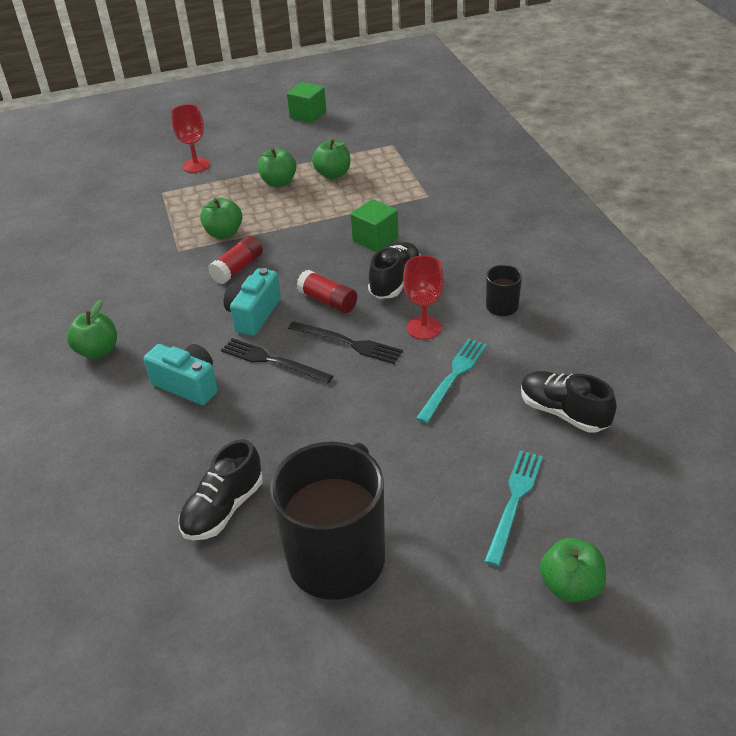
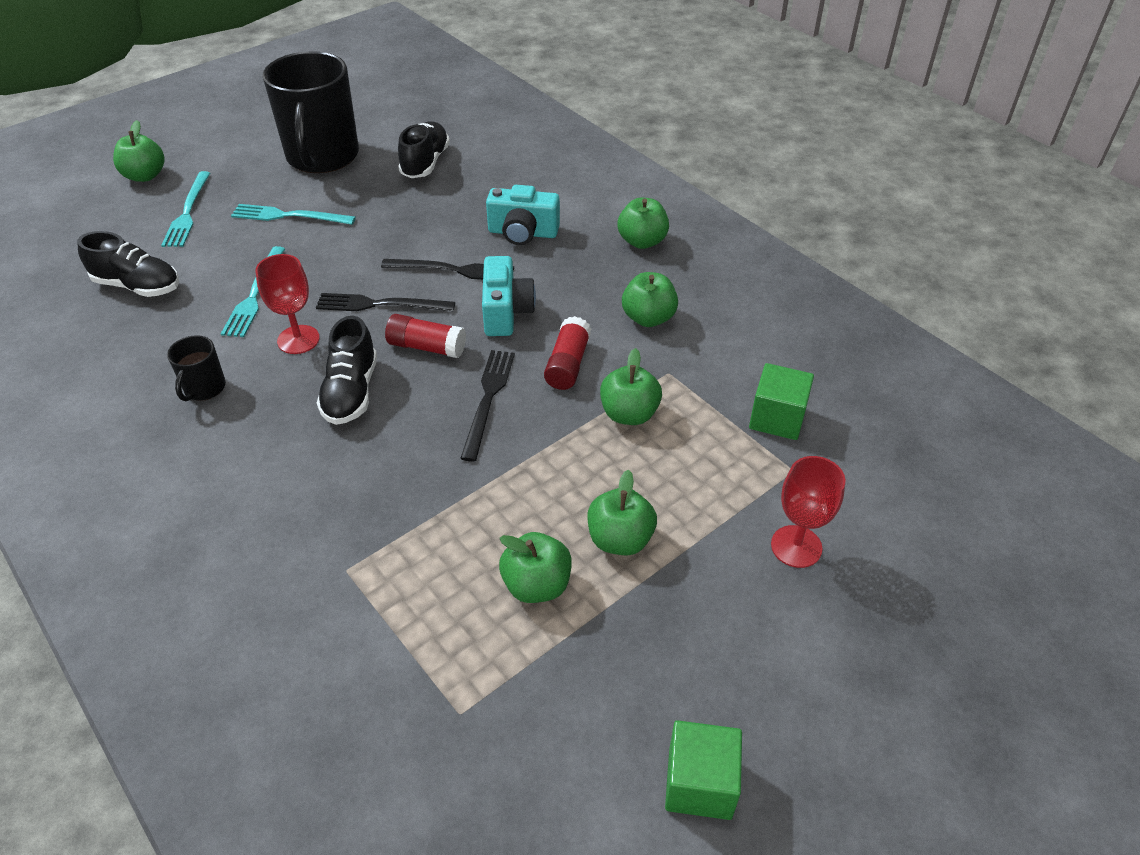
camera: 155 degrees right, 5 degrees up
(156, 287) = (648, 318): none -> green apple
(305, 258) = (488, 399): none -> black fork
(375, 239) = (403, 455): green cube -> green cube (777, 418)
(402, 465) = (289, 216): none -> turquoise fork

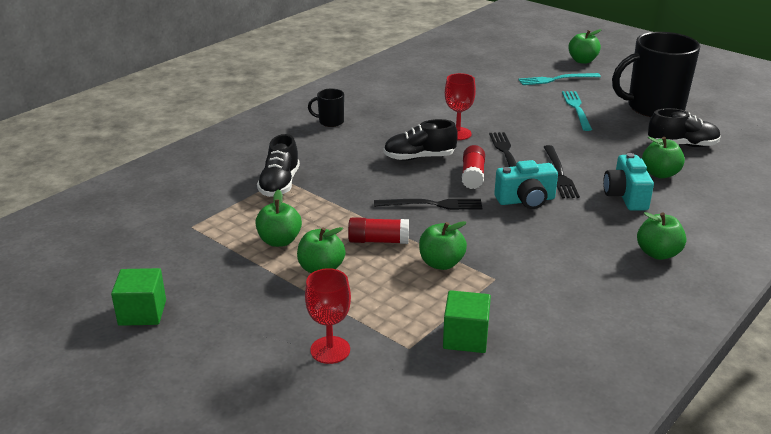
camera: 80 degrees right, 15 degrees down
(138, 286) = (479, 81): black shoe -> black shoe (280, 184)
(204, 388) = (404, 115): black mug -> black mug (330, 122)
(254, 295) = (491, 113): turquoise fork -> none
(568, 364) = (482, 232): red glue stick -> red glue stick (378, 241)
(648, 318) = (556, 264): green apple -> green apple (660, 174)

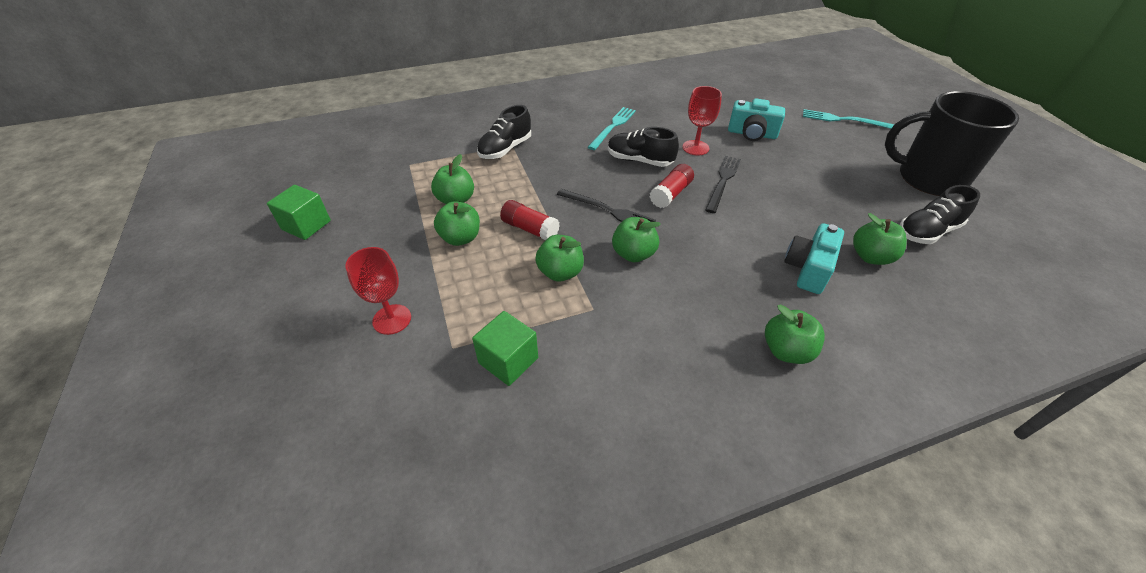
camera: 30 degrees right, 15 degrees up
(330, 122) = (597, 105): black mug -> none
(526, 200) = (698, 237): turquoise camera -> turquoise camera (752, 134)
(559, 174) = (758, 220): black fork -> none
(576, 109) = (838, 156): turquoise fork -> turquoise fork (613, 127)
(582, 61) = (889, 107): green apple -> green apple (633, 254)
(682, 145) = (927, 232): black shoe -> black shoe turned 120 degrees clockwise

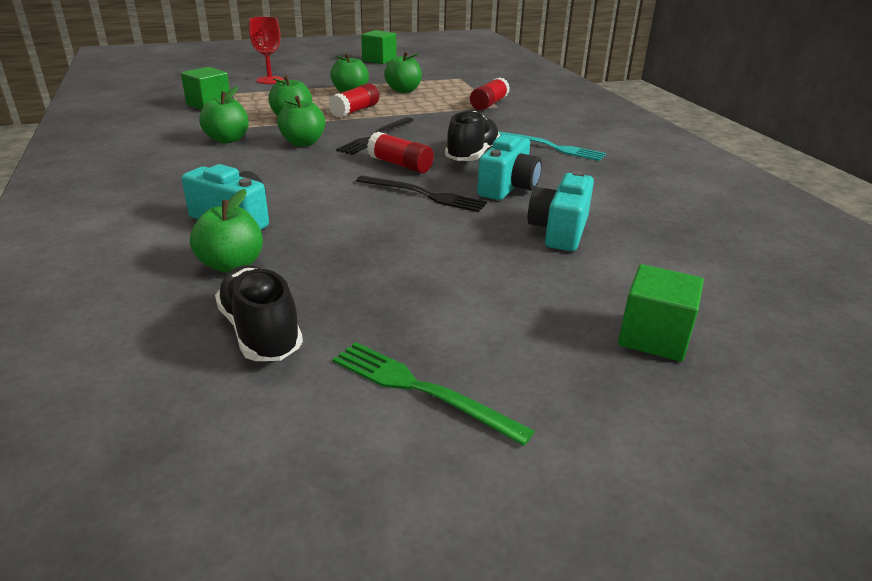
camera: 90 degrees right, 15 degrees down
(505, 149) = (489, 104): black shoe -> red glue stick
(695, 148) = (508, 187): red goblet -> turquoise camera
(786, 351) = (133, 189): green apple -> green apple (227, 140)
(843, 120) = (654, 337): turquoise fork -> green cube
(928, 179) = (421, 389): black mug -> green fork

